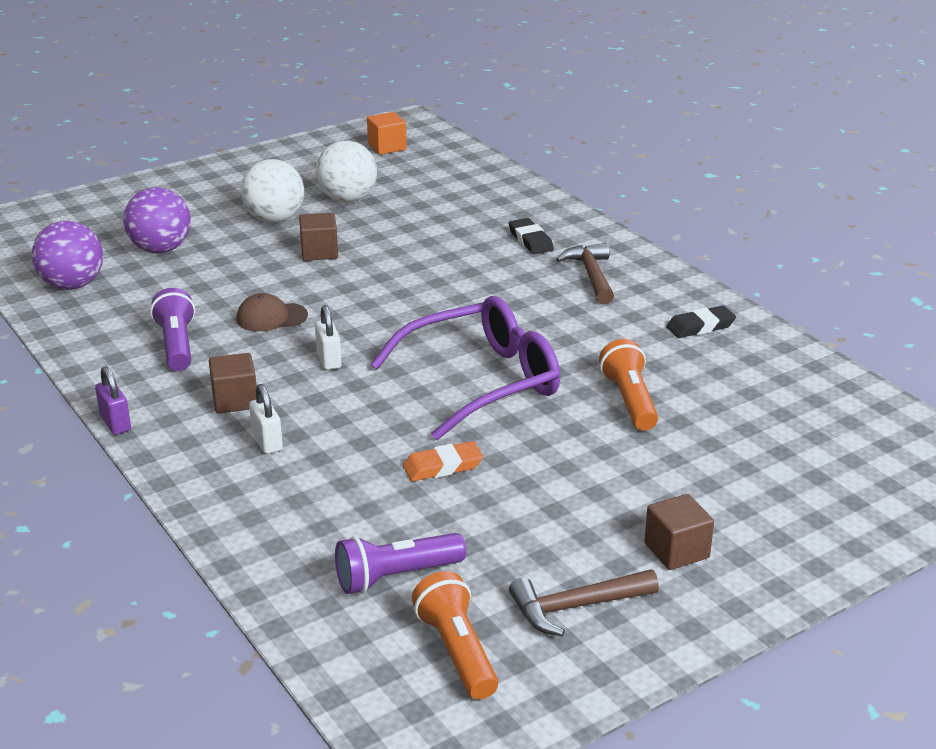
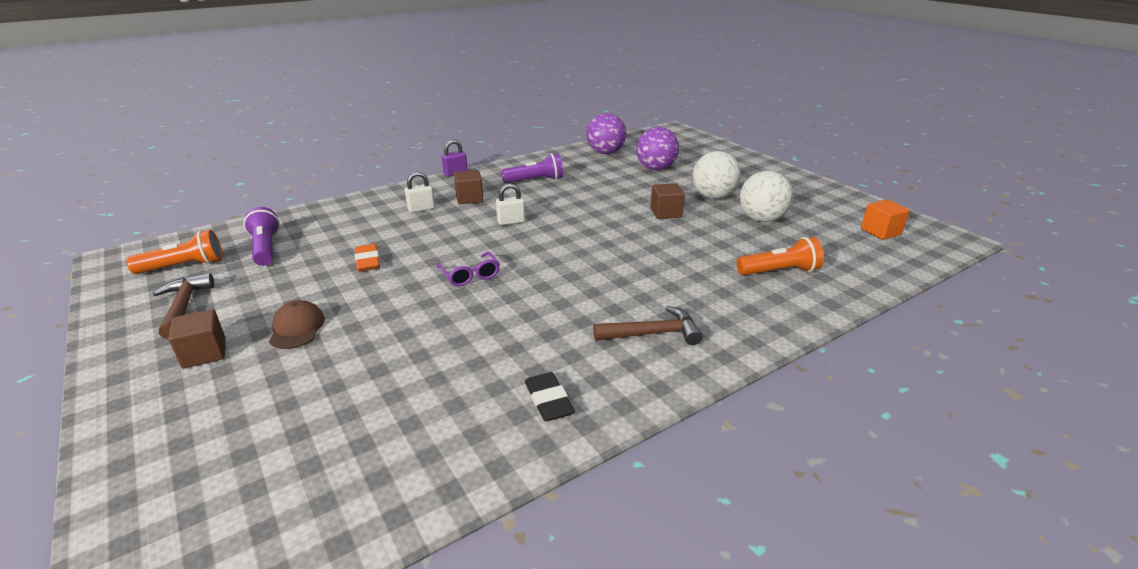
camera: 90 degrees right, 0 degrees up
(271, 317) = (568, 202): brown cap -> brown cap (297, 328)
(482, 381) = (470, 275): purple glasses -> purple glasses, size x0.45
(530, 240) = (718, 301): black eraser -> none
(629, 400) = (420, 344): orange flashlight -> orange flashlight (779, 271)

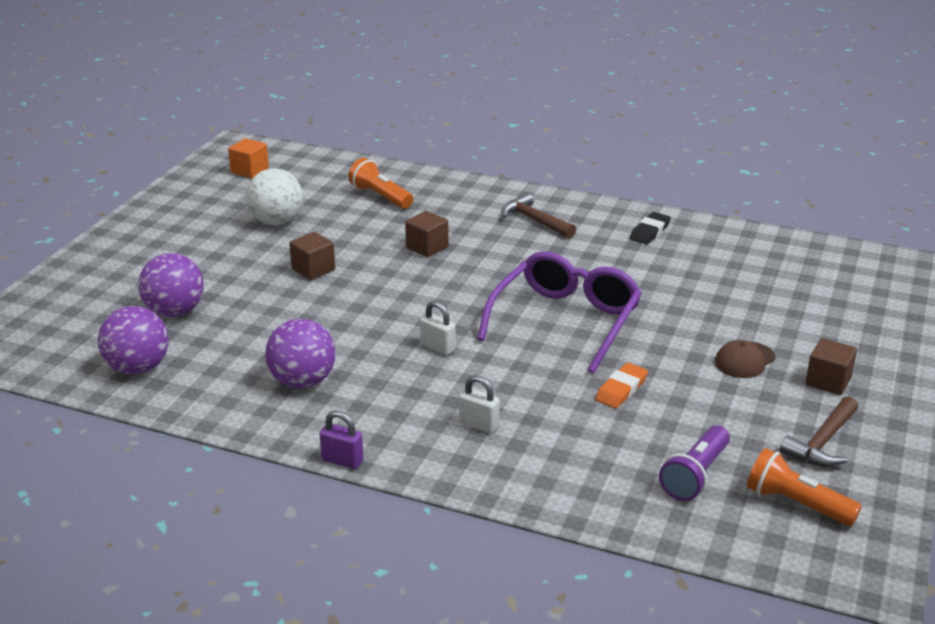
camera: 125 degrees left, 0 degrees up
(469, 198) = (411, 404): brown cube -> brown cube (427, 247)
(470, 275) = (565, 321): purple glasses -> purple glasses, size x2.24
(535, 181) = (303, 381): purple flashlight -> purple ball
(713, 196) = (238, 256): white ball -> none

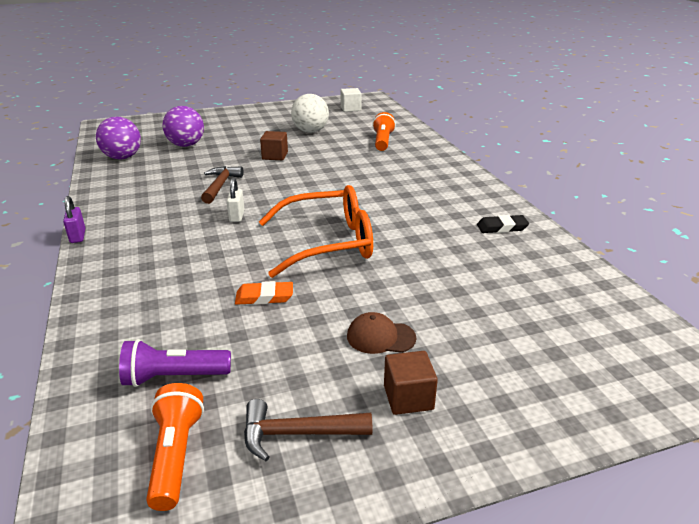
camera: 50 degrees right, 0 degrees up
(250, 170) = (350, 108): orange cube -> white cube
(303, 381) = (152, 196): purple ball -> none
(427, 247) = (348, 172): brown cube -> none
(479, 424) = (159, 262): white padlock -> none
(534, 220) = (439, 187): brown hammer -> brown hammer (220, 185)
(565, 321) = (328, 243): purple glasses -> orange glasses

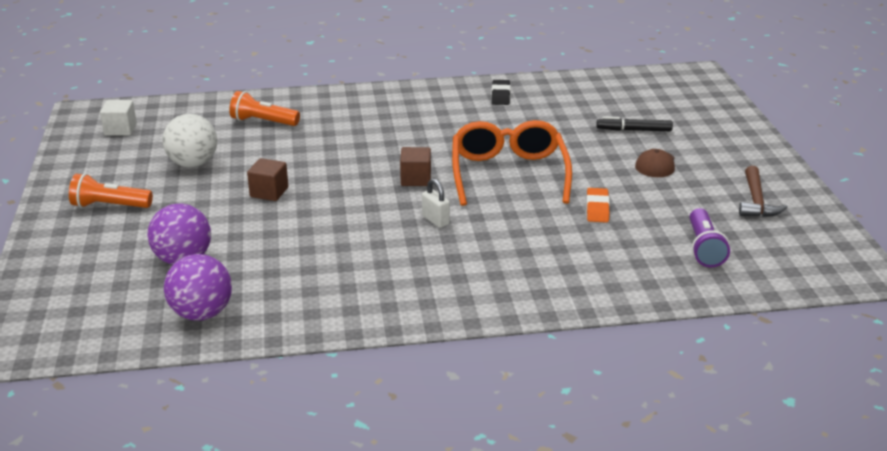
camera: 80 degrees left, 0 degrees up
(78, 236) = (454, 324): purple padlock -> none
(176, 455) = (781, 244): orange flashlight -> orange flashlight (110, 206)
(220, 185) = (347, 231): brown hammer -> none
(237, 216) = (435, 220): white padlock -> white padlock turned 45 degrees clockwise
(408, 397) = (719, 162): brown cube -> brown cube (416, 179)
(468, 318) = (634, 130): none -> black marker

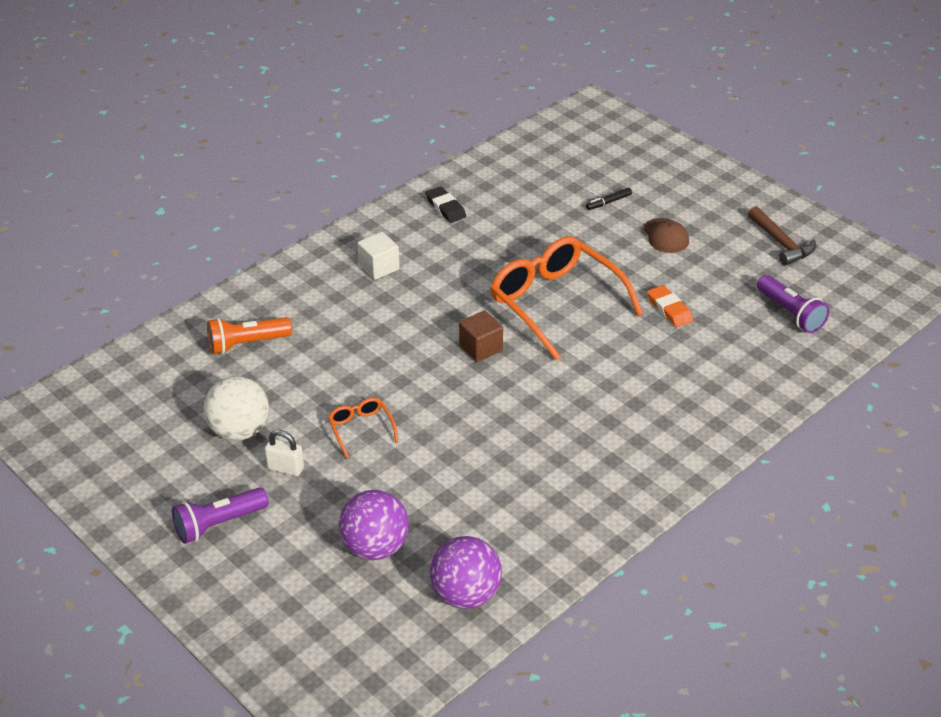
camera: 35 degrees left, 10 degrees up
(110, 206) = (219, 524): orange flashlight -> purple flashlight
(120, 129) = (100, 423): white cube -> white cube (379, 267)
(269, 192) = (361, 429): brown cube -> orange glasses
(435, 220) = (551, 388): white padlock -> white padlock (285, 468)
(634, 130) = (608, 202): black marker -> black marker, size x0.66

